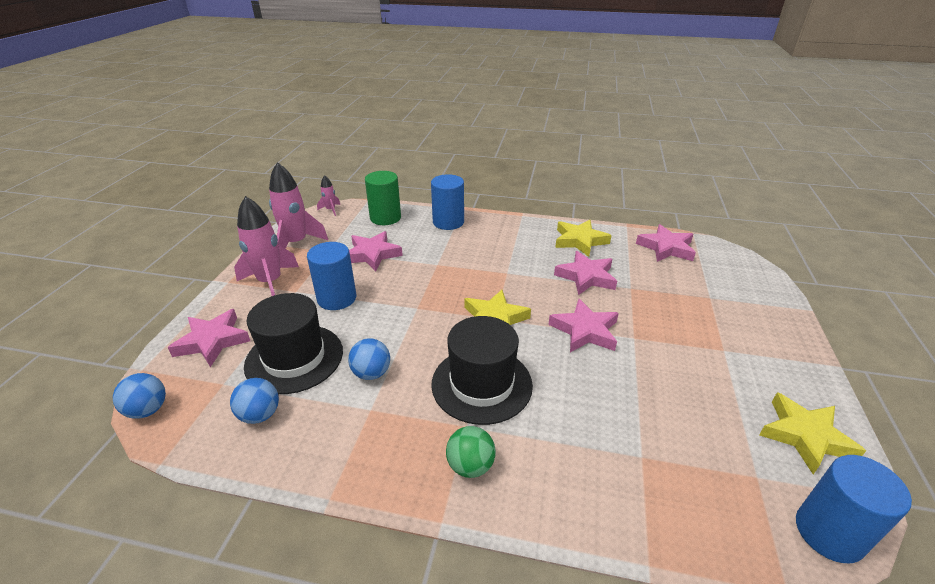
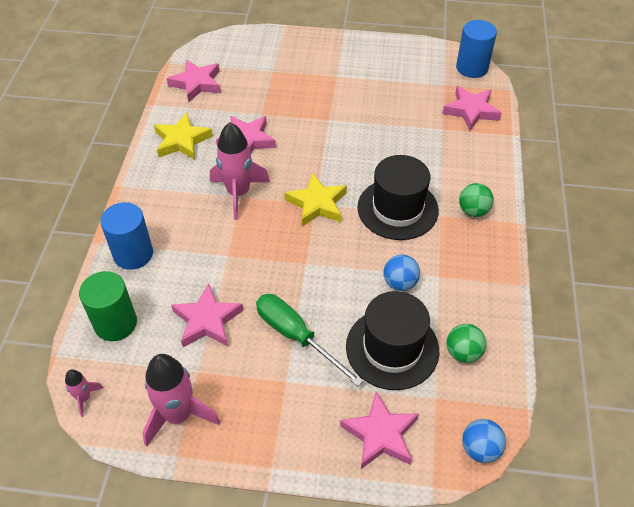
camera: 95 degrees left, 15 degrees up
(260, 415) = (463, 353): blue ball -> green ball
(270, 282) = (270, 415): pink rocket -> pink rocket (238, 193)
(337, 298) = (296, 336): blue cylinder -> green screwdriver
(585, 331) = (325, 146): pink star -> pink star (471, 111)
(805, 436) = (409, 59): yellow star -> none

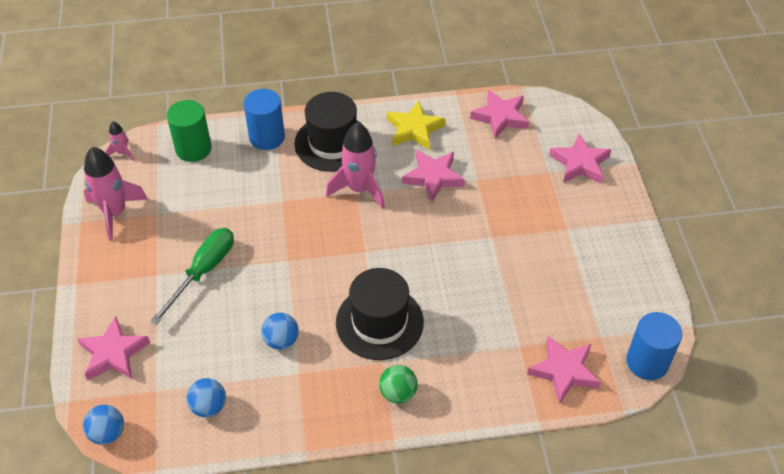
camera: 75 degrees right, 0 degrees up
(207, 320) = (208, 206): pink star -> pink star (580, 163)
(317, 204) = (365, 253): yellow star -> none
(392, 348) = (203, 347): black hat -> black hat (332, 143)
(463, 353) = (209, 406): green ball -> blue ball

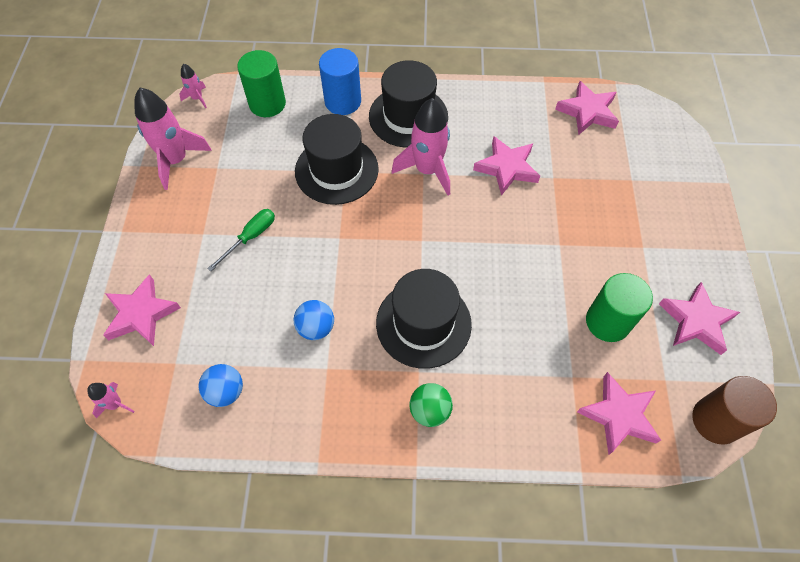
camera: 10 degrees right, 10 degrees up
(108, 433) = (115, 404): blue ball -> pink rocket
(203, 271) = (251, 237): green screwdriver -> green screwdriver, size x0.65
(273, 200) = (336, 170): none -> black hat
(414, 129) = (494, 113): yellow star -> none
(544, 296) = (607, 322): none -> green cylinder
(580, 163) = (667, 174): pink star -> pink star (696, 321)
(647, 362) = (716, 420): blue cylinder -> brown cylinder

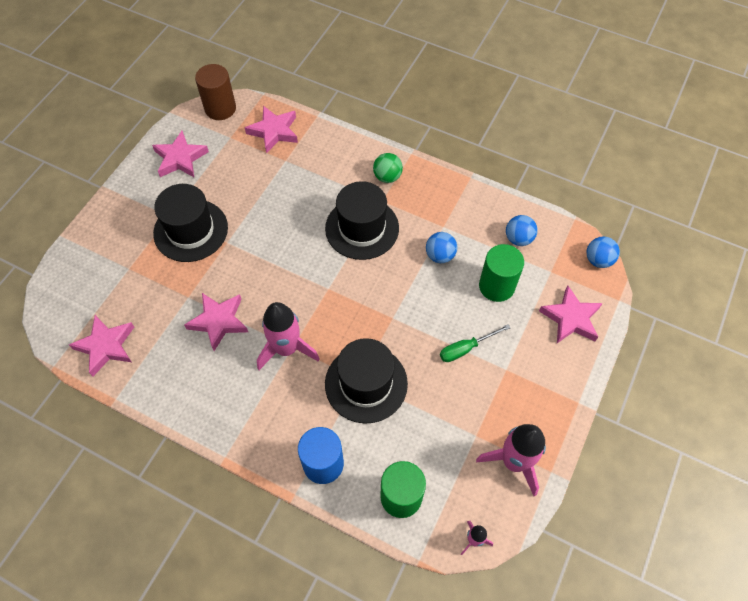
camera: 155 degrees left, 0 degrees up
(115, 404) = (598, 260): pink rocket -> blue ball
(408, 116) = (270, 415): black hat -> black hat (191, 230)
(607, 322) = (237, 180): green cylinder -> green cylinder (496, 286)

